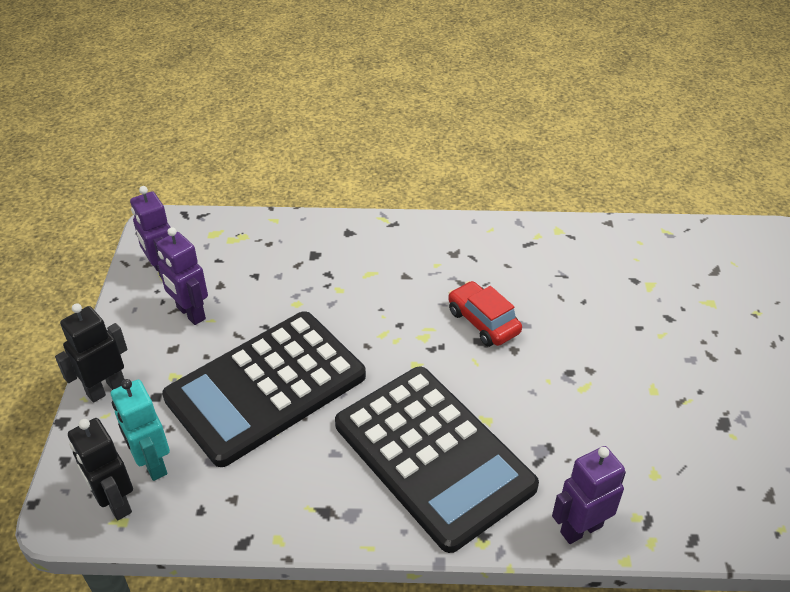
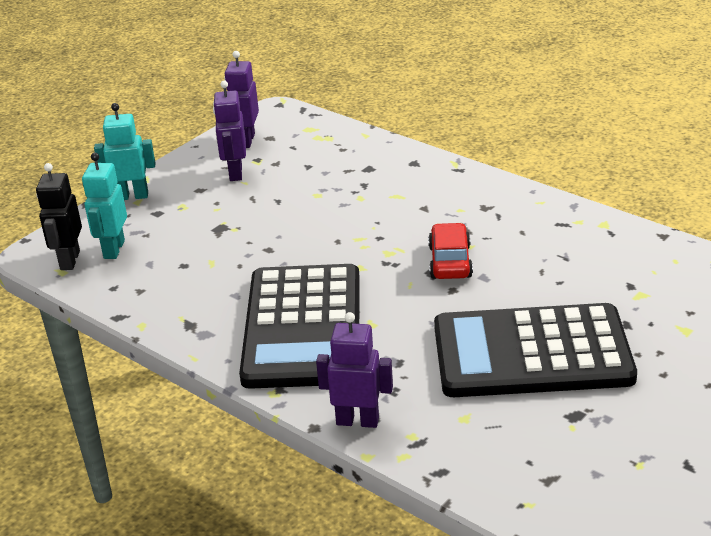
camera: 40 degrees right, 10 degrees down
(106, 389) = (132, 196): black robot -> turquoise robot
(266, 387) = (235, 236): black calculator -> black calculator (532, 353)

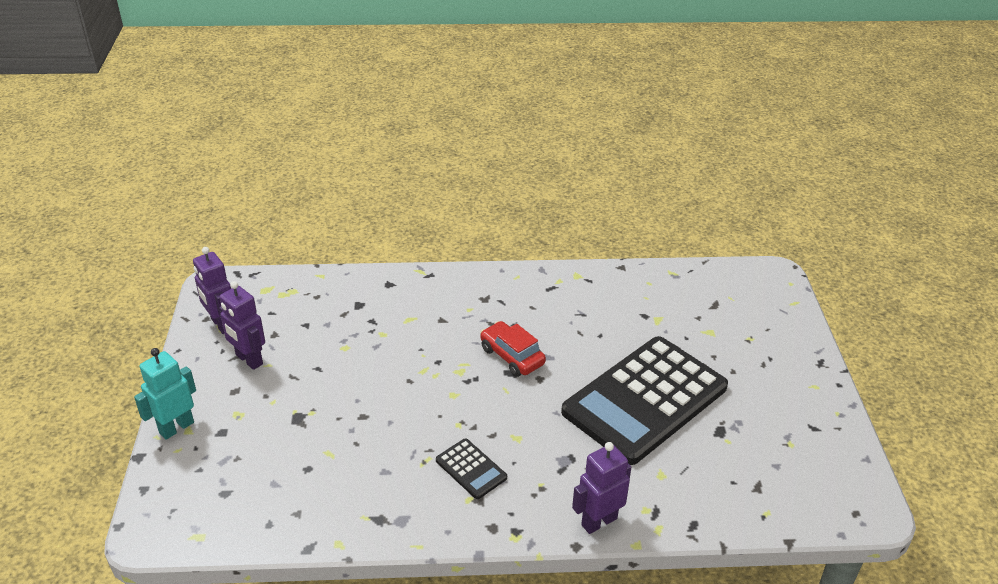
camera: 45 degrees left, 5 degrees up
(69, 260) = (193, 521): black robot -> none
(113, 249) = (223, 488): turquoise robot -> none
(302, 327) = (471, 469): black calculator -> black calculator, size x0.40

